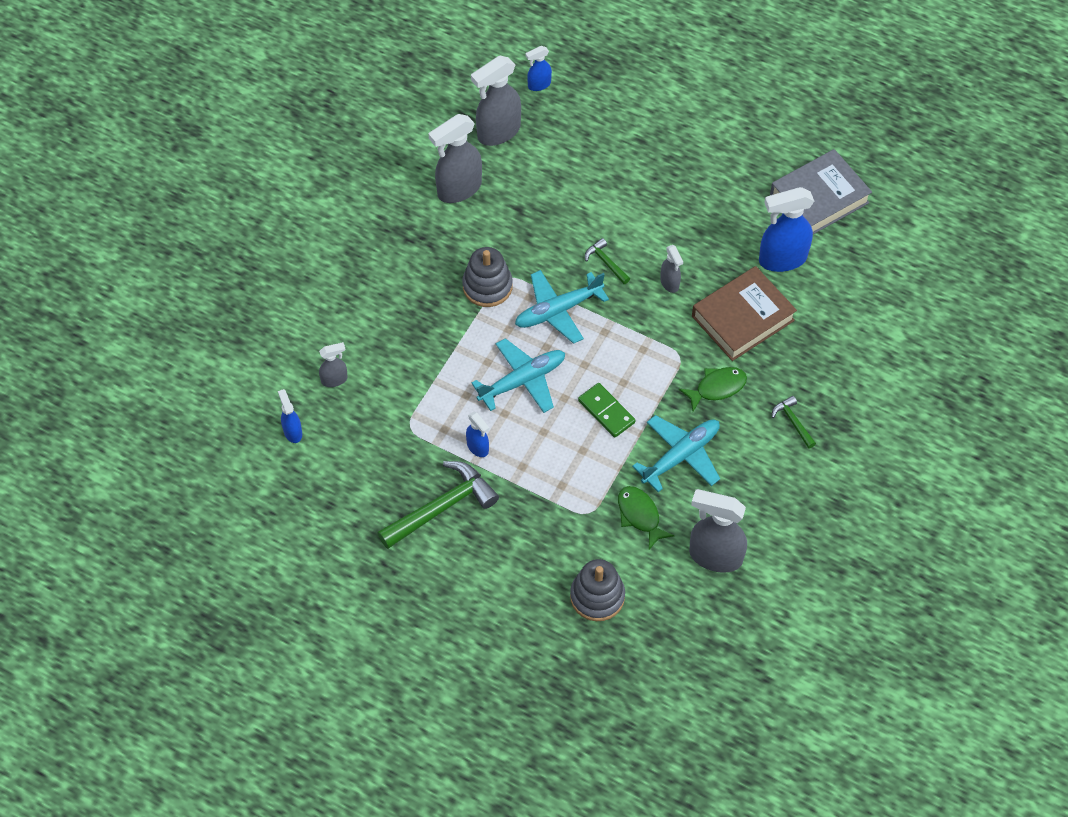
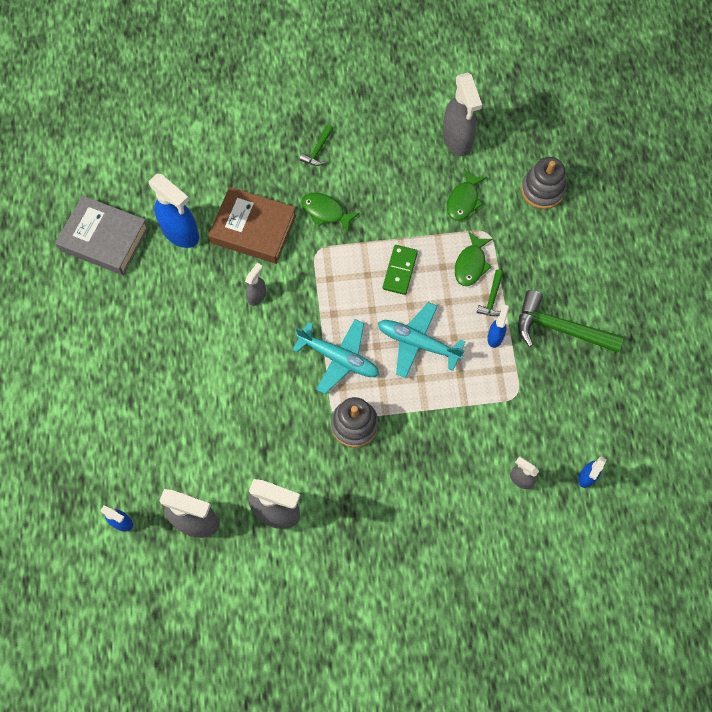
camera: 125 degrees left, 10 degrees up
(566, 476) = (471, 264): none -> green fish
(606, 262) = (270, 352): green hammer -> green hammer (492, 298)
(681, 456) = (398, 202): turquoise plane -> none

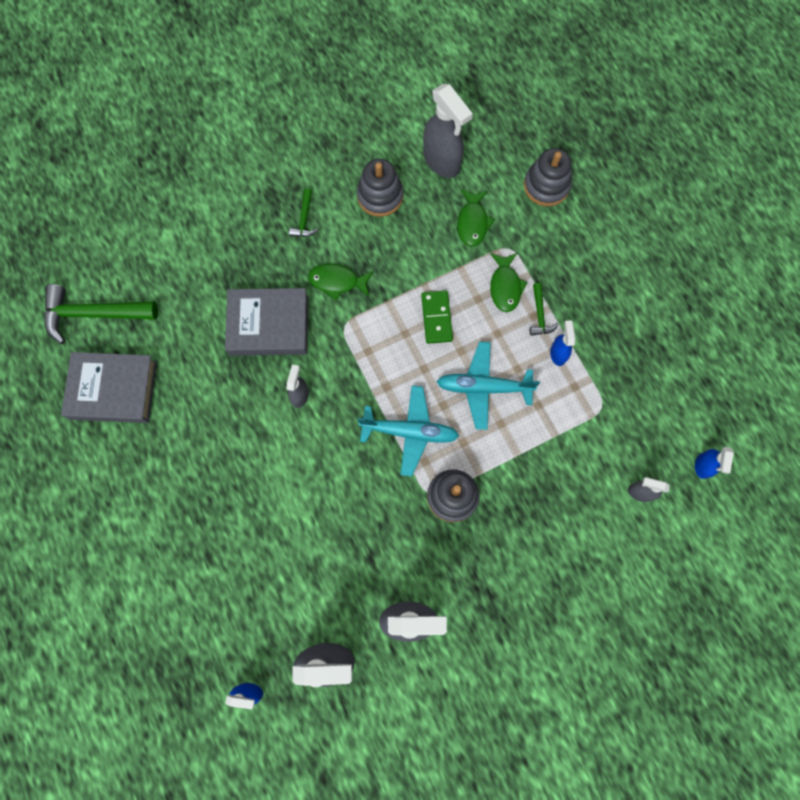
camera: 20 degrees left, 5 degrees up
(181, 233) = (194, 355): blue spray bottle -> none
(253, 229) = (269, 325): brown book -> grey book
(391, 151) = (380, 196): none -> grey stacking toy
(559, 328) = (617, 323): green hammer -> green hammer (93, 314)

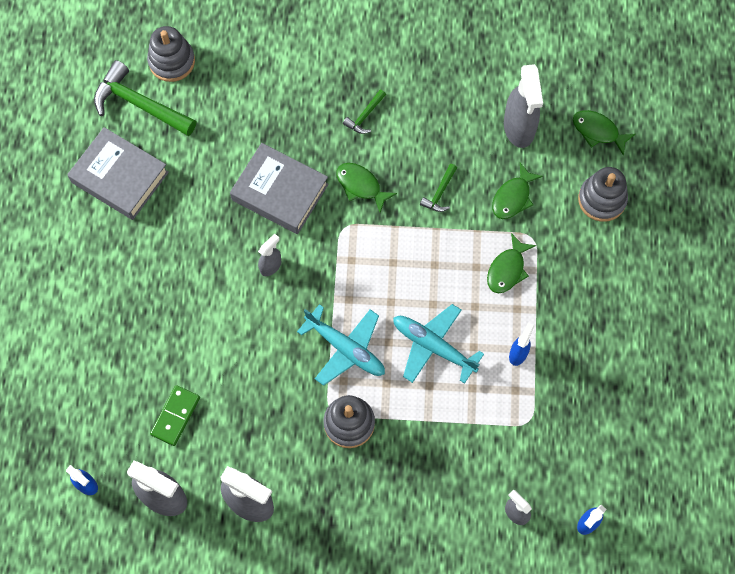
camera: 30 degrees right, 5 degrees down
(380, 196) = (444, 130): grey stacking toy -> grey stacking toy (172, 61)
(436, 318) = (429, 264): green domino -> green domino (175, 416)
(508, 131) = (598, 131): none -> green fish
(540, 315) = (523, 311): green hammer -> green hammer (439, 193)

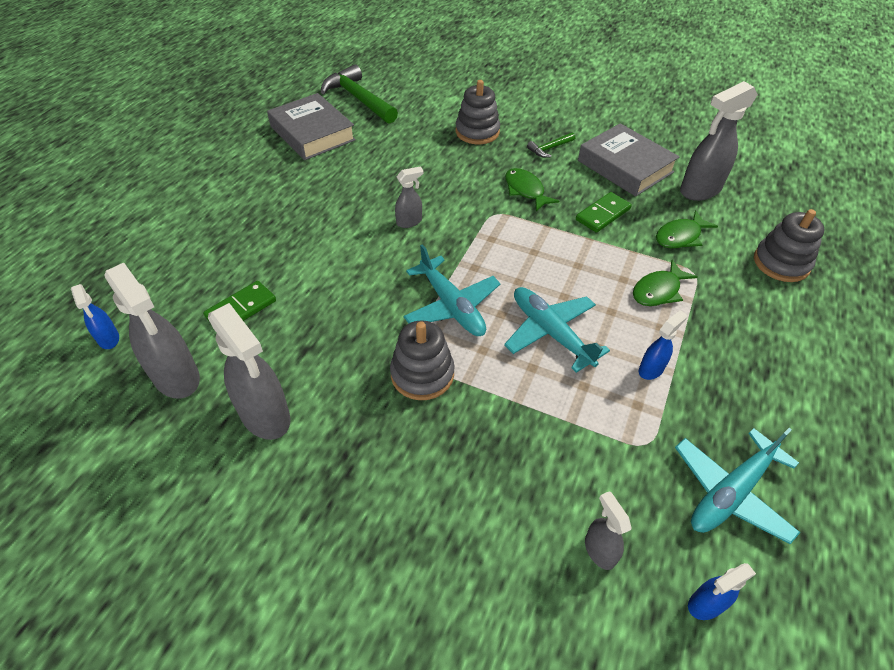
camera: 20 degrees right, 20 degrees down
(172, 61) = (400, 83): grey stacking toy -> grey stacking toy (477, 132)
(280, 192) = (446, 176): grey book -> grey book (625, 166)
(439, 193) = (603, 214): green hammer -> green domino
(519, 128) = (699, 190): grey spray bottle -> grey spray bottle turned 45 degrees clockwise
(591, 438) = (730, 492): none -> turquoise plane
(598, 131) = (784, 212): green fish -> none

